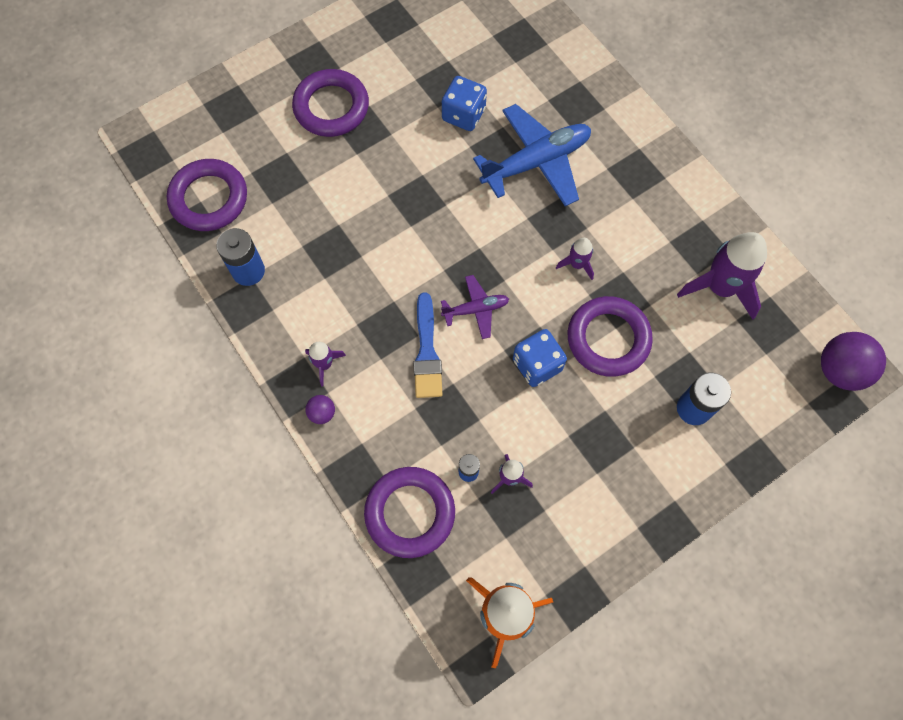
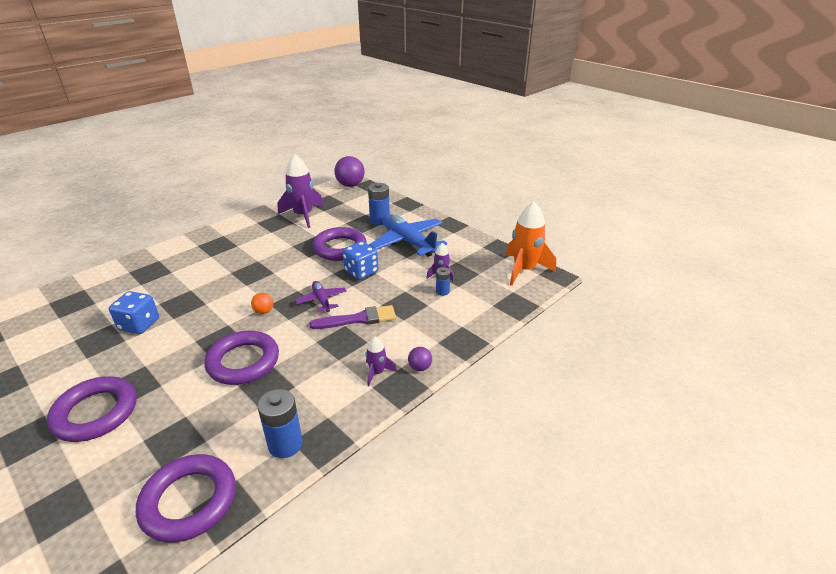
camera: 100 degrees left, 35 degrees down
(410, 513) = (480, 312): purple ring -> purple ring (243, 362)
(427, 352) = (358, 319): blue brush -> purple brush
(464, 241) = (264, 311): none -> orange ball
(536, 162) = (197, 285): blue plane -> blue plane (408, 242)
(577, 264) = (286, 262): purple rocket -> none

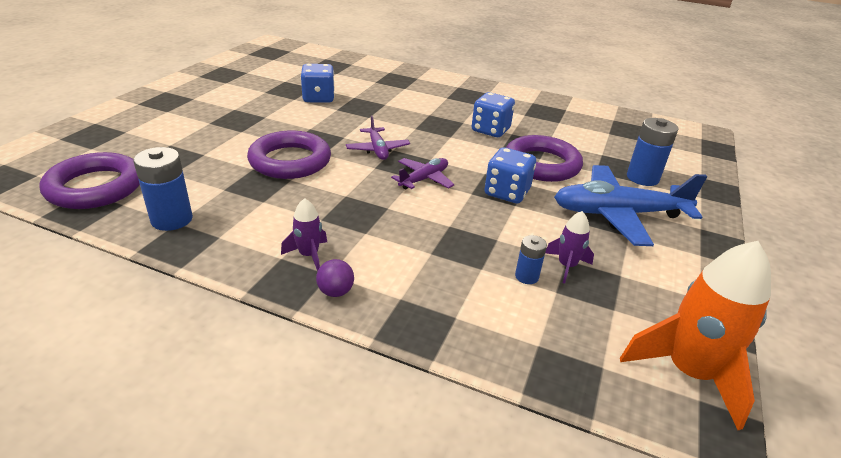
camera: 65 degrees right, 0 degrees up
(96, 413) = (199, 116): purple ring -> none
(264, 311) = (378, 149): orange ball -> purple plane
(280, 253) = (490, 130): none -> blue dice
(303, 215) = (580, 123): purple rocket -> none
(350, 185) = (695, 135): purple ball -> none
(358, 319) = (406, 214): purple brush -> none
(408, 242) = (618, 214): blue plane -> blue plane turned 120 degrees counterclockwise

